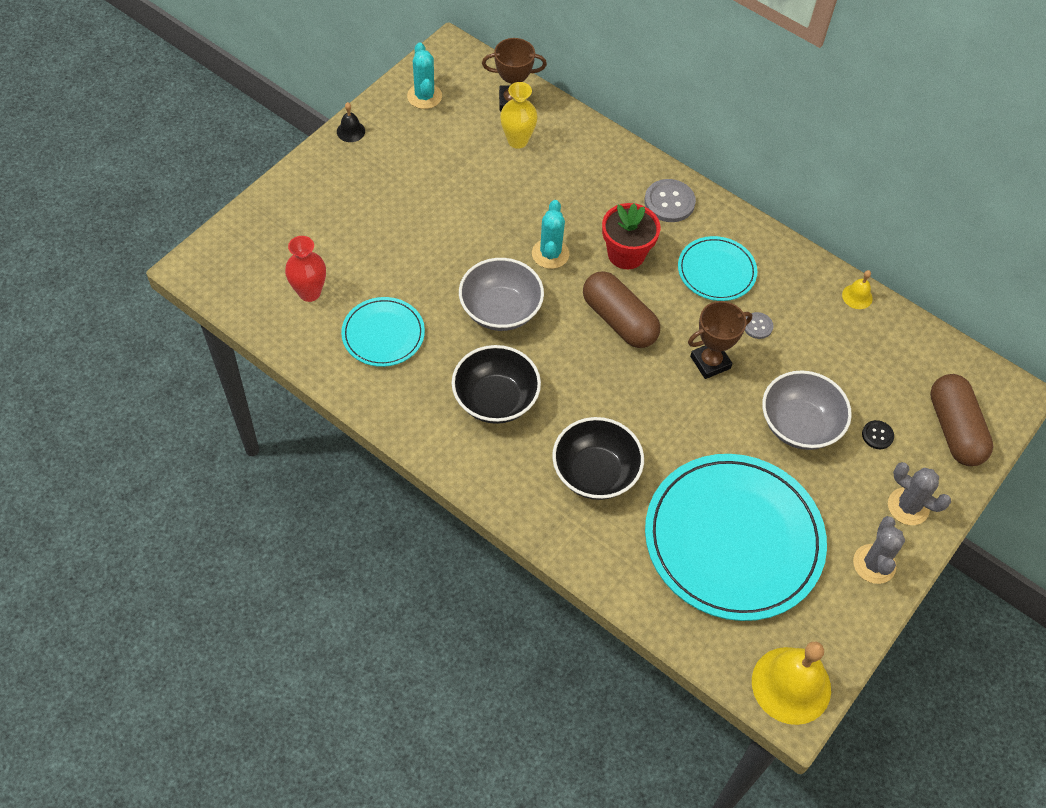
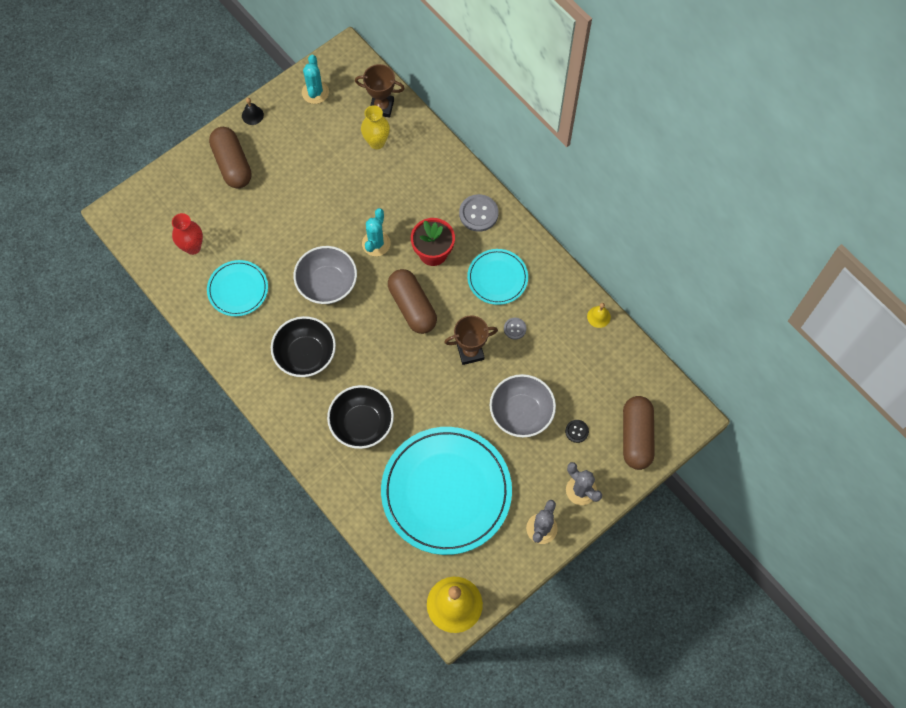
camera: 15 degrees right, 10 degrees up
(338, 189) = (232, 164): none -> brown capsule

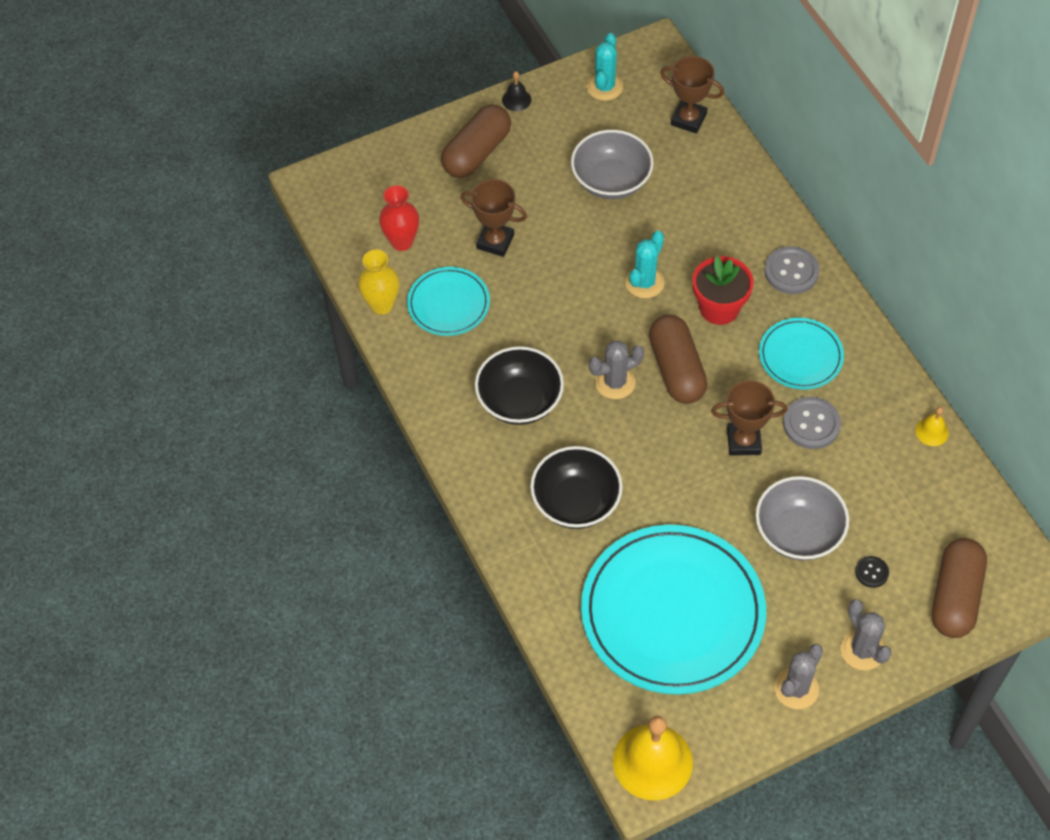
camera: 15 degrees right, 10 degrees down
(232, 164) = (477, 153): brown capsule -> brown capsule turned 45 degrees clockwise
(261, 233) = (495, 241): none -> brown trophy
(327, 284) = (568, 320): grey bowl -> grey bowl (611, 181)
(371, 326) = (615, 382): none -> grey cactus
(376, 142) = (672, 160): yellow vase -> yellow vase (382, 305)
(515, 329) = (811, 424): grey button -> grey button, size x1.80

